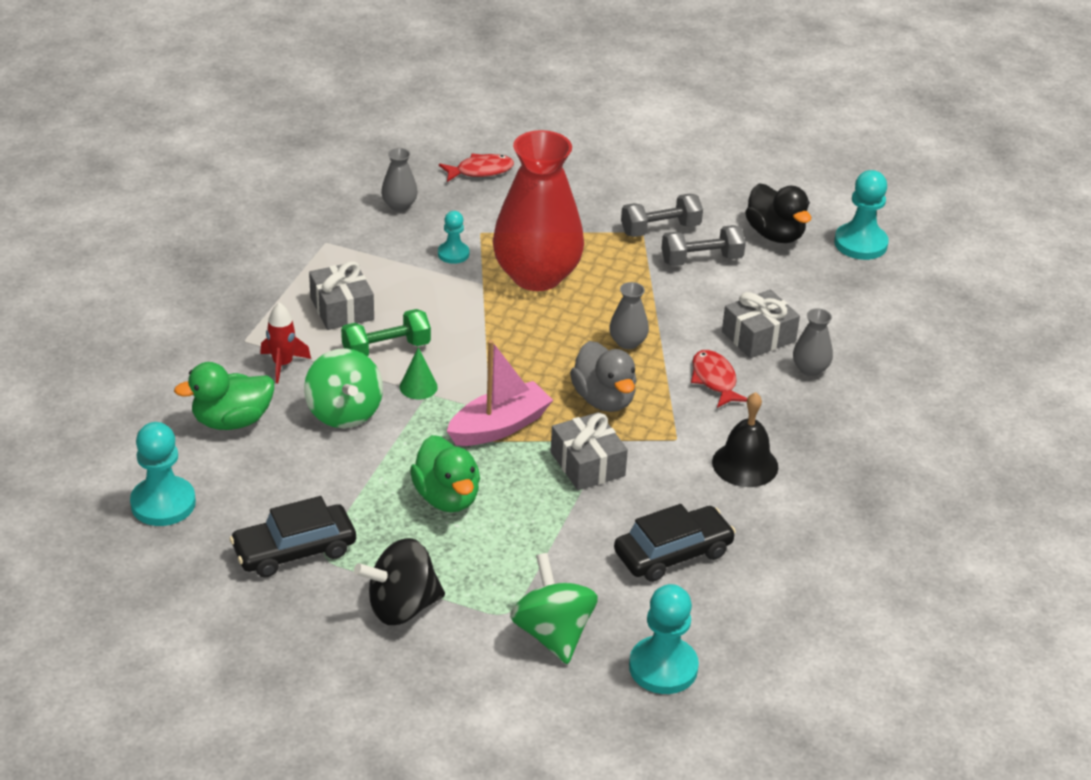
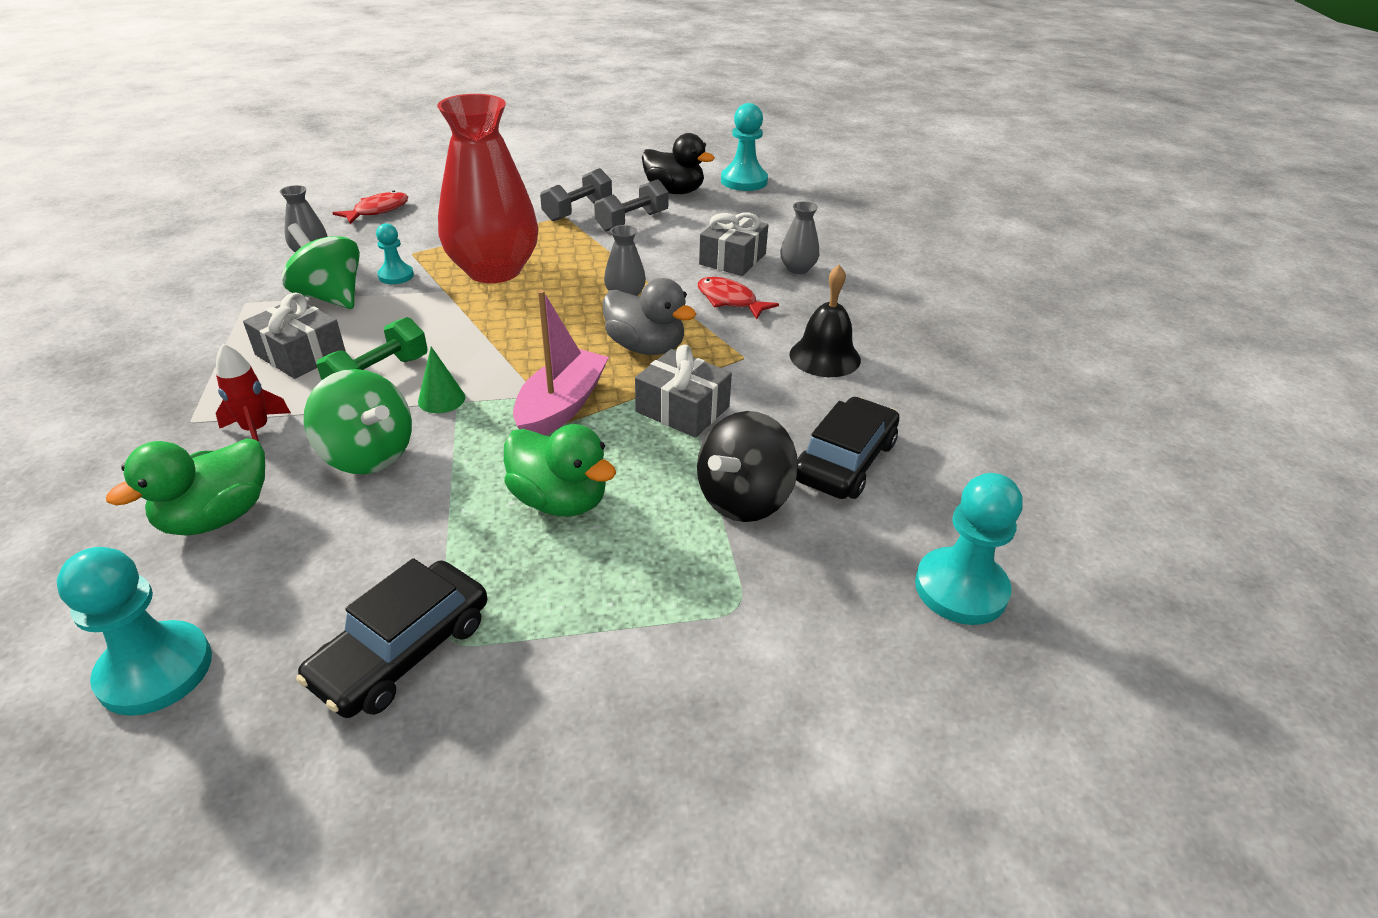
camera: 30 degrees left, 0 degrees up
(401, 607) = (604, 662): black spinning top -> black spinning top (743, 499)
(553, 633) = (811, 607): green spinning top -> green spinning top (330, 297)

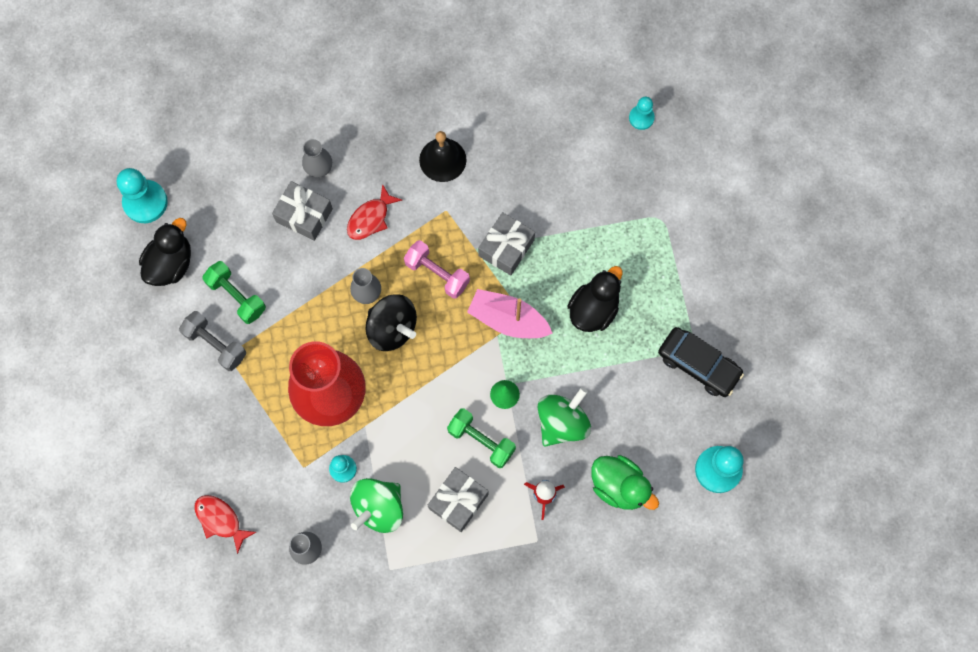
camera: 90 degrees left, 35 degrees up
(560, 500) = (593, 309): green duck -> black duck
(632, 221) = (236, 296): grey dumbbell -> green dumbbell
(646, 347) = (437, 273): grey duck -> pink dumbbell
(743, 499) = (585, 214): black spinning top -> black spinning top (392, 328)
(845, 461) = (550, 159): black car -> none
(960, 589) = (641, 118): turquoise pawn -> turquoise pawn, size x0.58

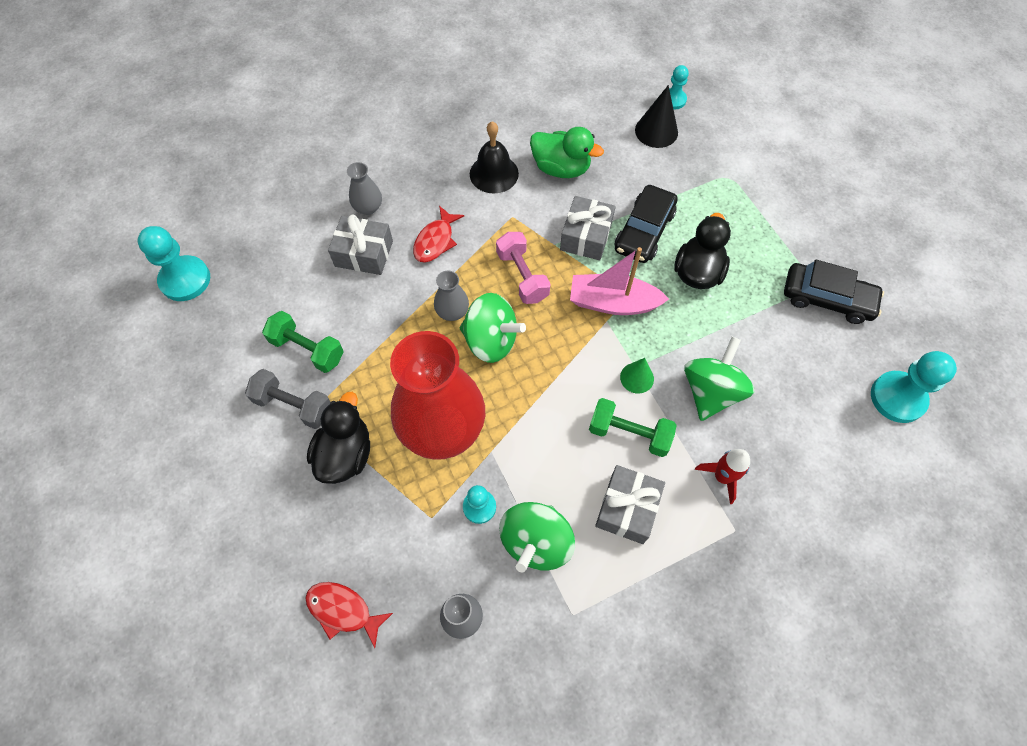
camera: 15 degrees left, 10 degrees down
(171, 264) = (225, 333): black duck -> black duck (345, 454)
(392, 328) = (491, 341): black spinning top -> green spinning top
(437, 273) = (522, 276): pink dumbbell -> pink dumbbell turned 45 degrees clockwise
(560, 256) = (644, 231): none -> black car
(611, 150) = (656, 131): none -> black cone
(619, 486) = (801, 443): green duck -> green duck (561, 168)

